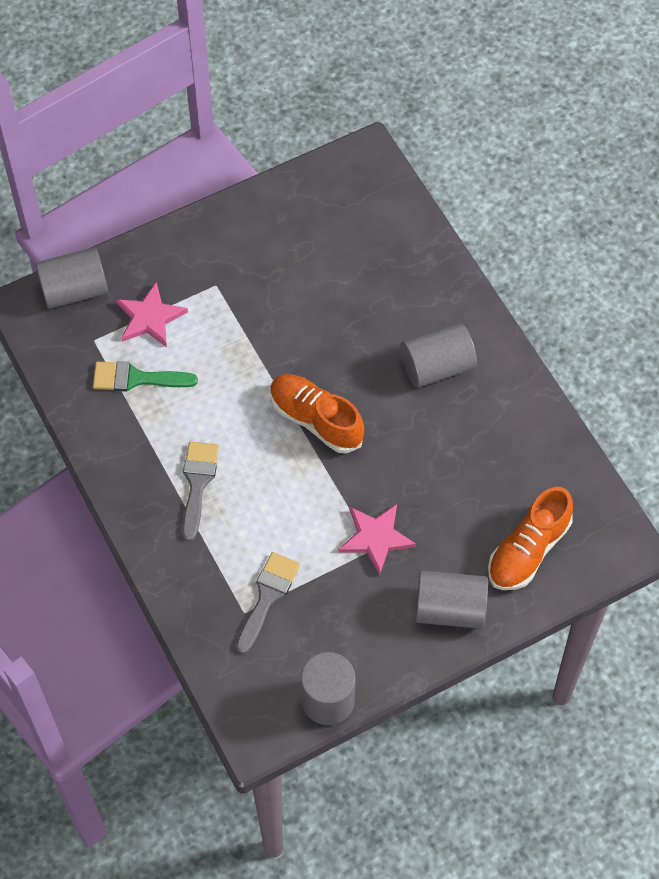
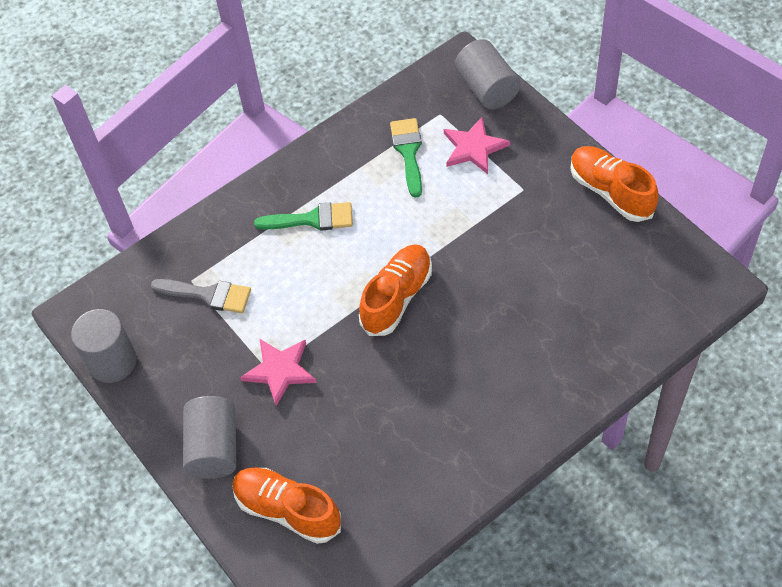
camera: 85 degrees right, 5 degrees down
(197, 483) = (312, 219): grey brush -> green brush
(241, 213) = (610, 192): none -> orange shoe
(437, 367) = (481, 391): grey cylinder -> none

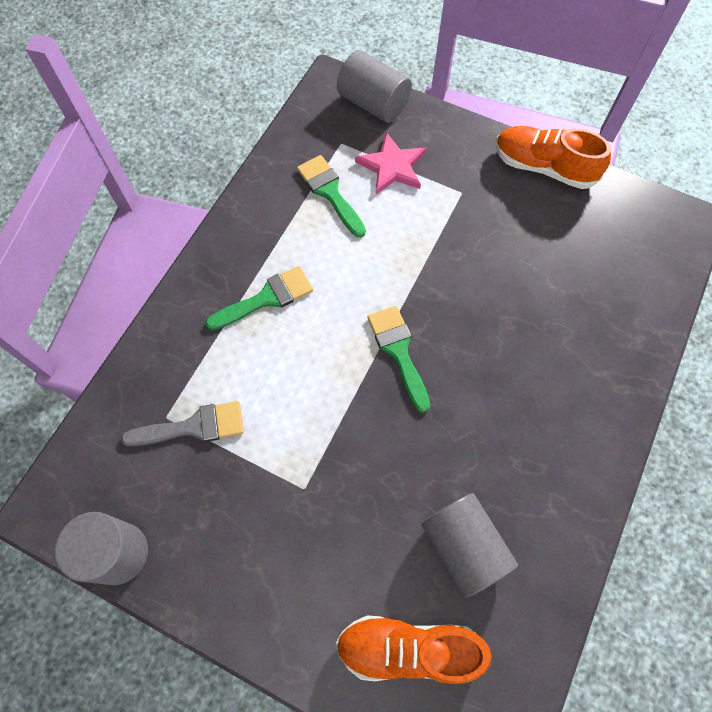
camera: 30 degrees left, 10 degrees up
(214, 448) = (288, 610): grey cylinder -> grey cylinder (464, 547)
(280, 370) = (317, 484): pink star -> none
(397, 297) = (398, 351): orange shoe -> green brush

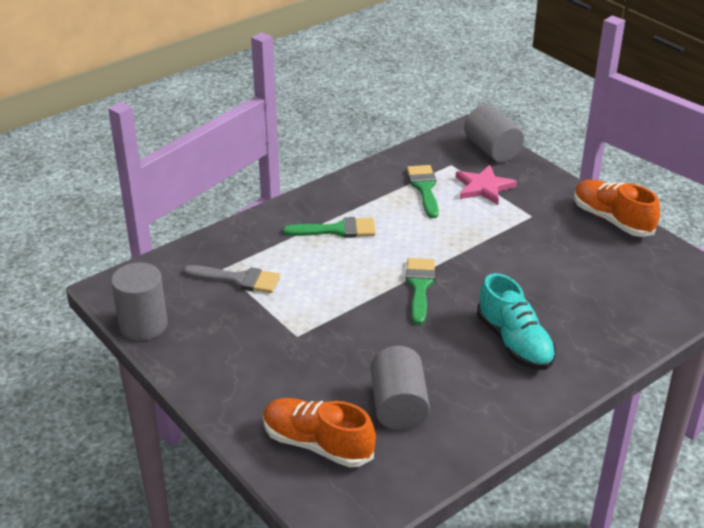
camera: 25 degrees right, 30 degrees down
(534, 395) = (514, 342): none -> turquoise shoe

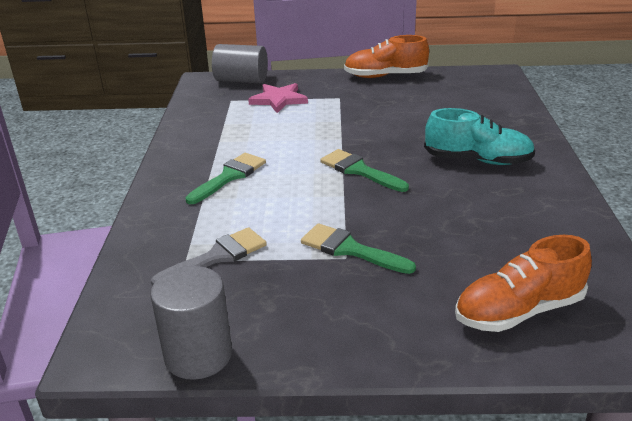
camera: 50 degrees left, 5 degrees down
(398, 406) = (504, 243): grey cylinder -> none
(424, 188) = (240, 120): green brush -> green brush (350, 249)

